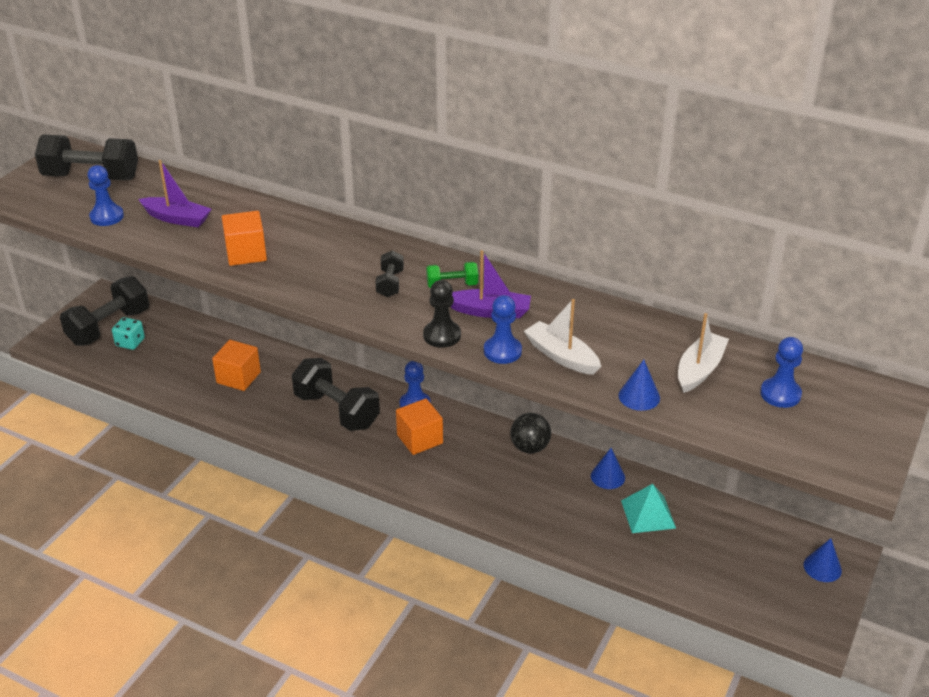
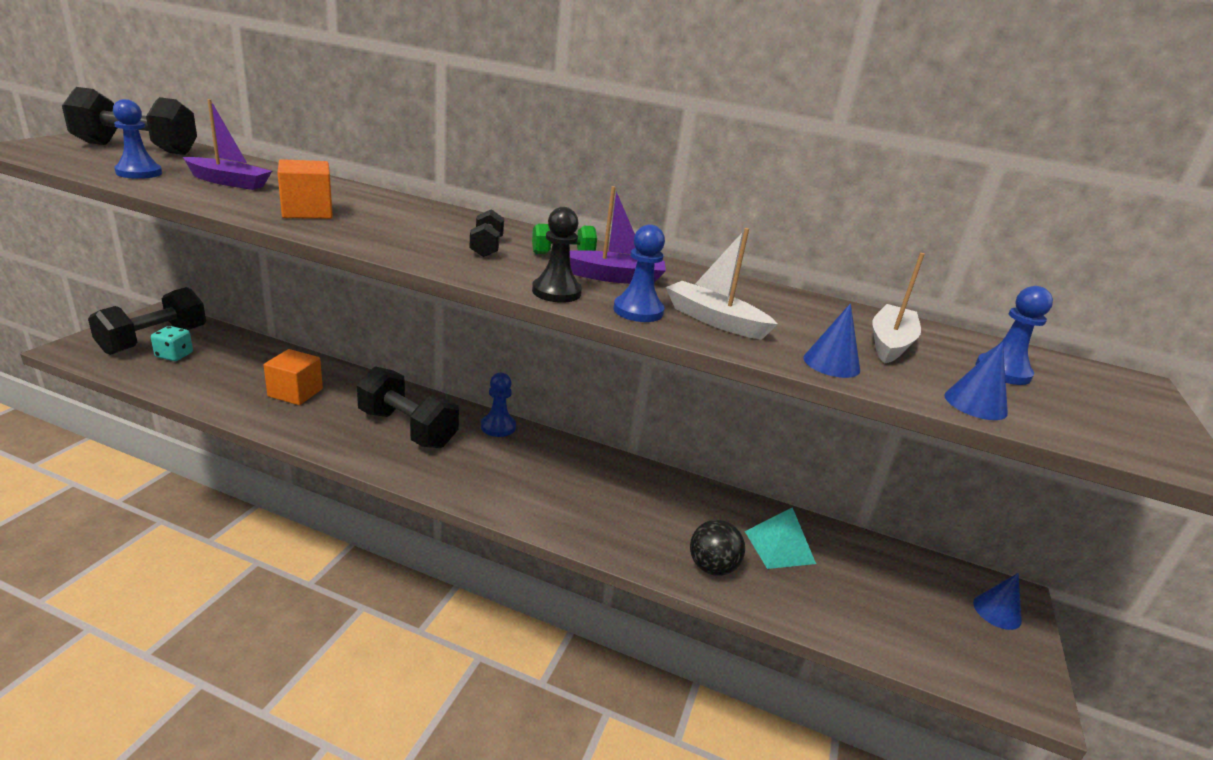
camera: 10 degrees left, 10 degrees down
(420, 439) = (504, 460): orange cube -> none
(530, 447) = (631, 473): black ball -> black ball (712, 567)
(607, 476) = (723, 505): blue cone -> blue cone (975, 404)

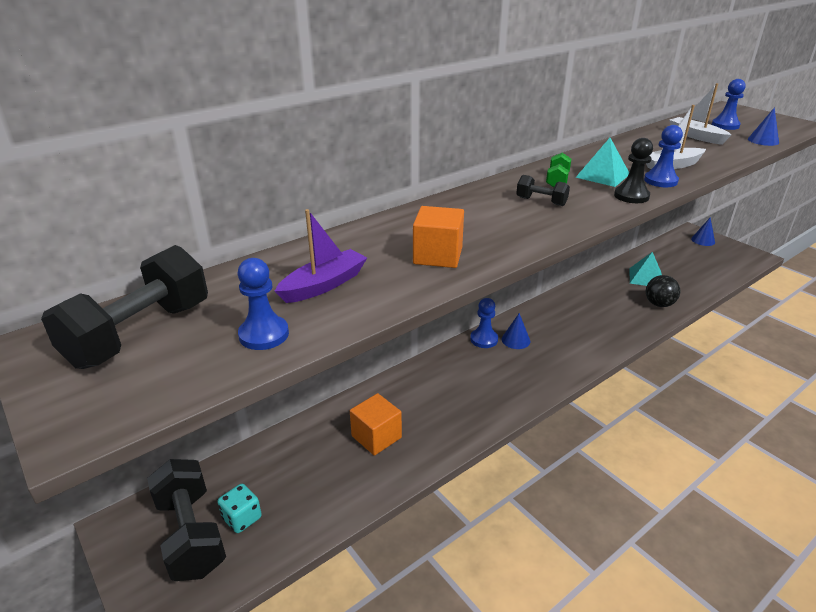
camera: 55 degrees left, 5 degrees up
(407, 429) = (467, 383): black dumbbell -> none
(613, 277) = (602, 175): purple boat -> turquoise pyramid
(831, 363) = (725, 155): blue cone -> blue cone (515, 340)

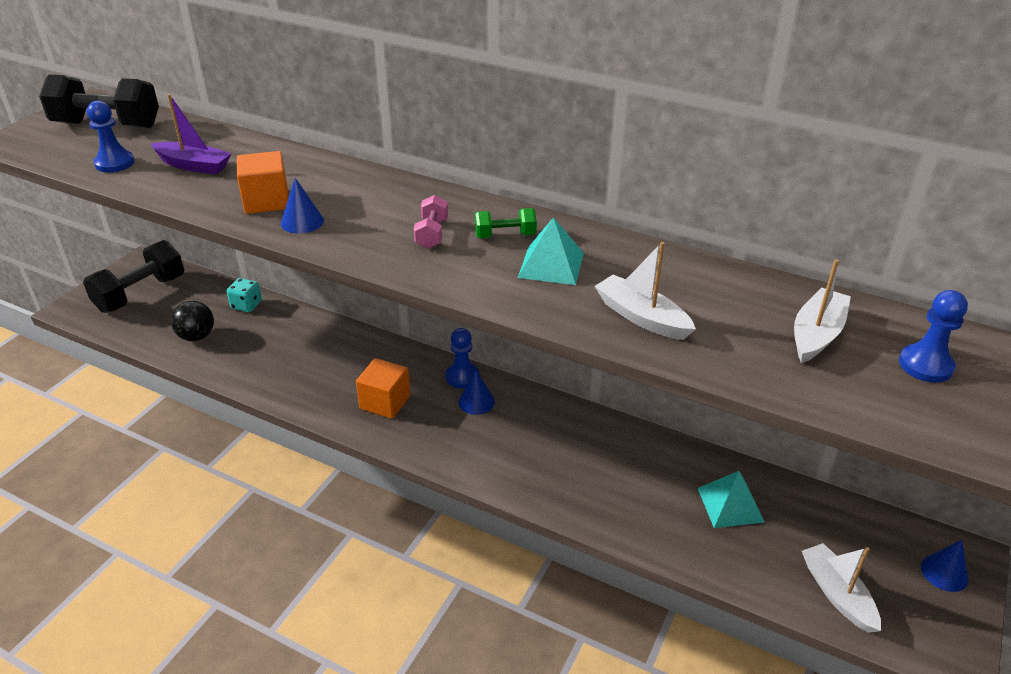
camera: 65 degrees right, 5 degrees up
(242, 518) = (160, 310): turquoise dice -> turquoise dice (246, 305)
(376, 437) = (272, 347): orange cube -> orange cube (385, 402)
(541, 201) = (432, 234): black dumbbell -> pink dumbbell
(631, 196) = (493, 292): black pawn -> none
(659, 304) = (659, 527): black ball -> black ball (196, 336)
(660, 181) = (568, 311): blue pawn -> none
(714, 269) = (837, 594): none -> white boat
(763, 140) = (877, 411): blue cone -> blue cone (302, 222)

